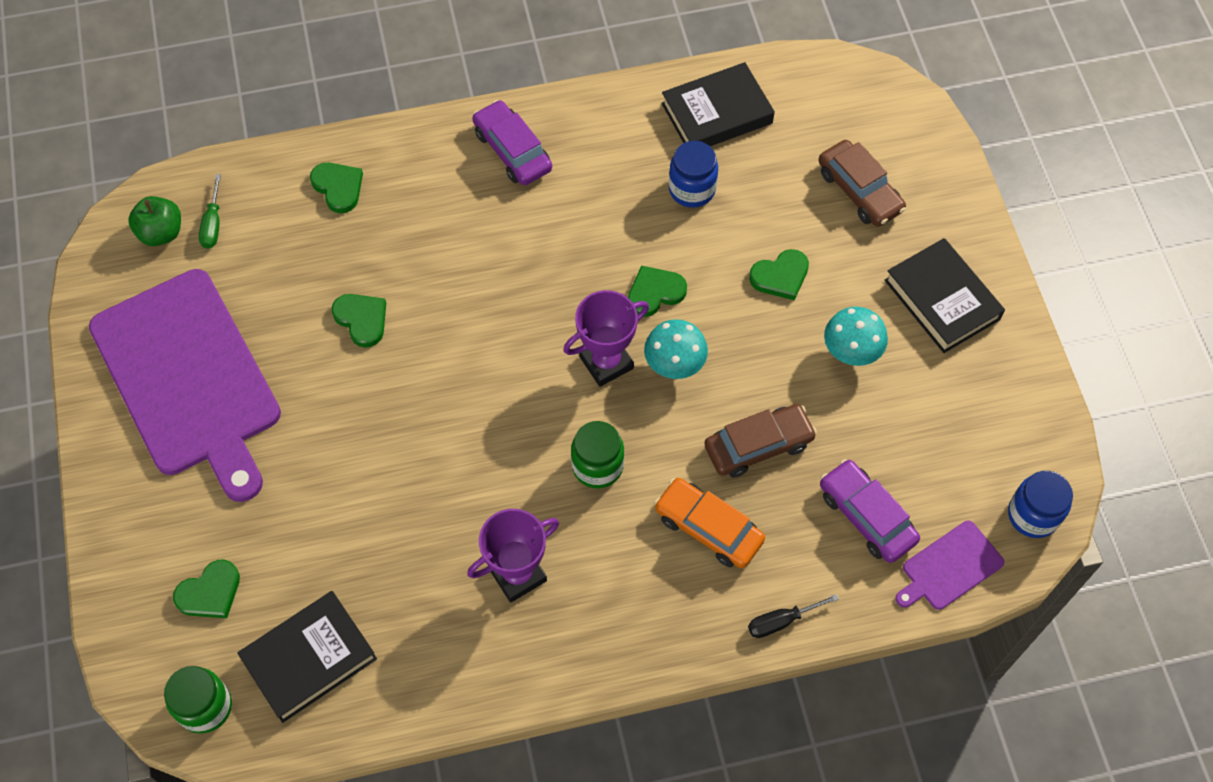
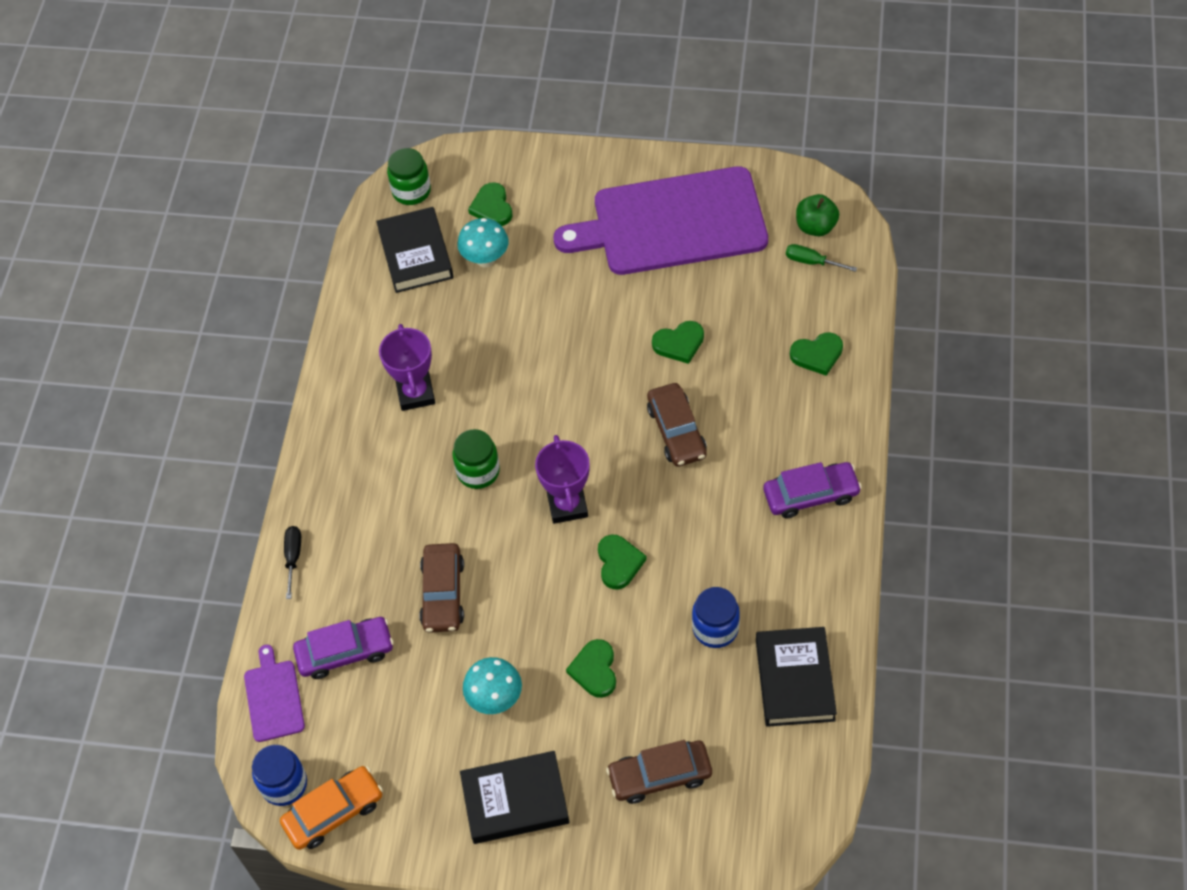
camera: 115 degrees right, 5 degrees down
(477, 288) = (676, 431): none -> brown car
(674, 366) = (542, 555): turquoise mushroom -> turquoise mushroom (485, 259)
(708, 528) = (391, 532): orange car -> orange car (334, 812)

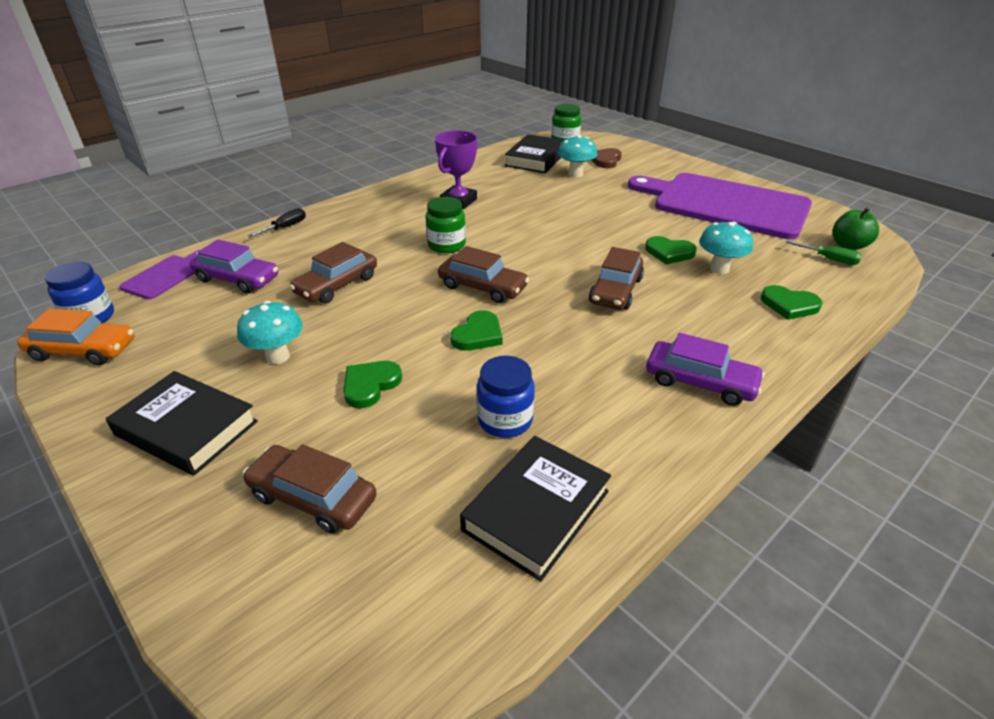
camera: 35 degrees right, 20 degrees down
(492, 207) = (605, 160): green heart -> brown heart
(567, 505) = (482, 287): purple trophy -> brown car
(735, 340) = (719, 269): none -> turquoise mushroom
(812, 262) = (829, 259): green screwdriver -> green screwdriver turned 150 degrees clockwise

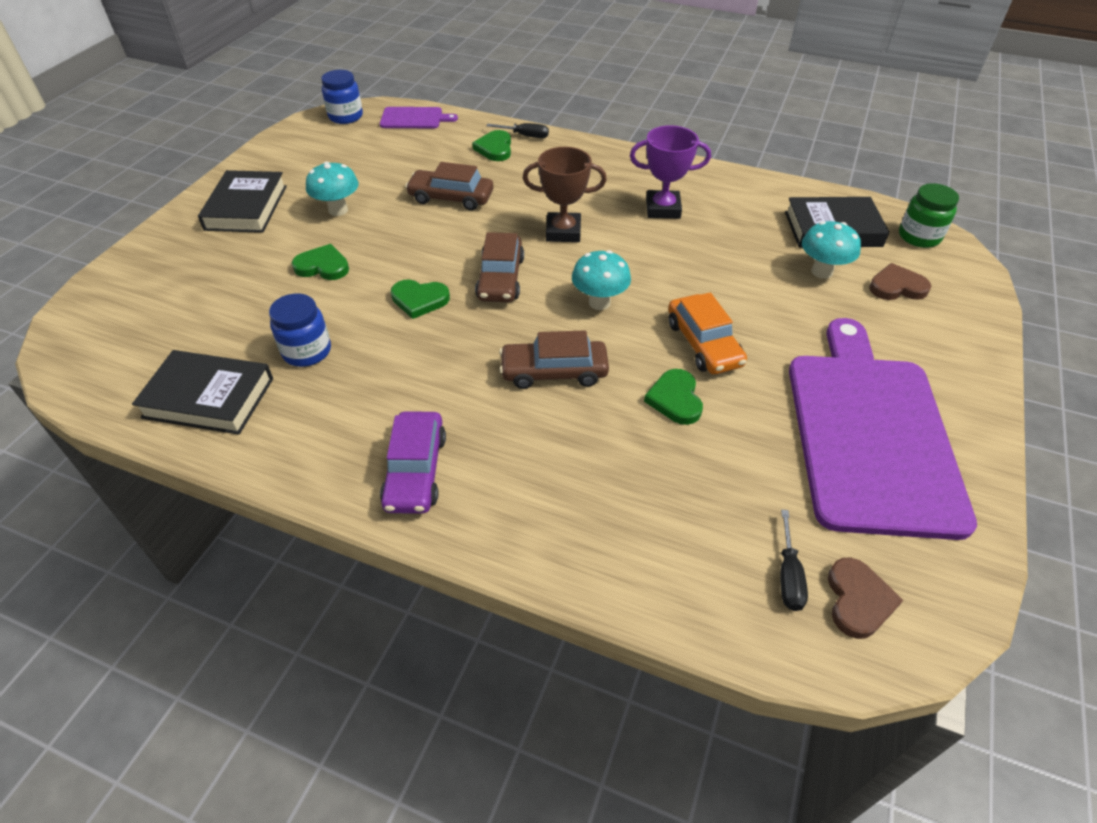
camera: 65 degrees right, 10 degrees up
(83, 350) = (309, 132): orange car -> orange car (703, 344)
(237, 279) = (429, 149): purple car -> none
(313, 497) = (196, 286): brown car -> none
(446, 245) = (563, 232): green jar -> brown trophy
(719, 269) = (668, 453): turquoise mushroom -> turquoise mushroom (599, 302)
(789, 305) = (621, 536): green heart -> green heart (495, 148)
(829, 259) = (788, 575): green screwdriver -> black screwdriver
(848, 245) = (858, 600): green apple -> brown heart

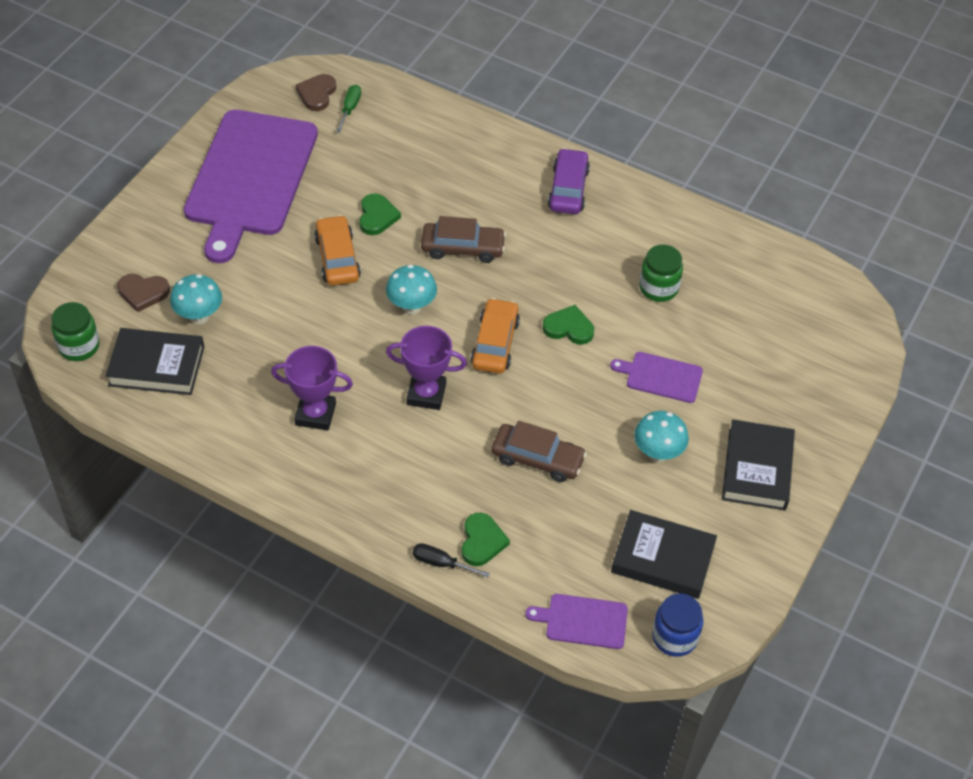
camera: 175 degrees left, 5 degrees up
(209, 398) = (725, 257): black book -> black book (663, 558)
(307, 351) = (658, 288): blue jar -> green jar
(323, 266) = (661, 377): green heart -> purple cutting board
(500, 278) = (495, 343): brown car -> orange car
(563, 232) = (426, 394): brown trophy -> purple trophy
(788, 575) = (350, 109): black screwdriver -> green screwdriver

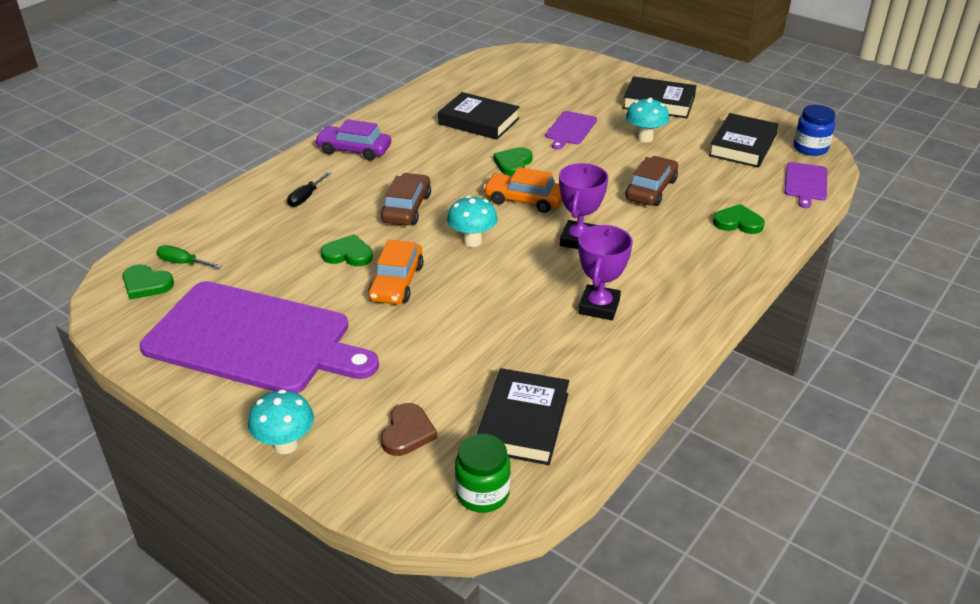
camera: 80 degrees left, 15 degrees down
(199, 316) = (455, 385): turquoise mushroom -> turquoise mushroom (285, 445)
(317, 94) = (146, 284): brown heart -> green heart
(337, 258) = (396, 282): orange car -> orange car turned 75 degrees counterclockwise
(441, 563) = (763, 244): black screwdriver -> black screwdriver (306, 197)
(658, 288) = (479, 121): green jar -> black book

